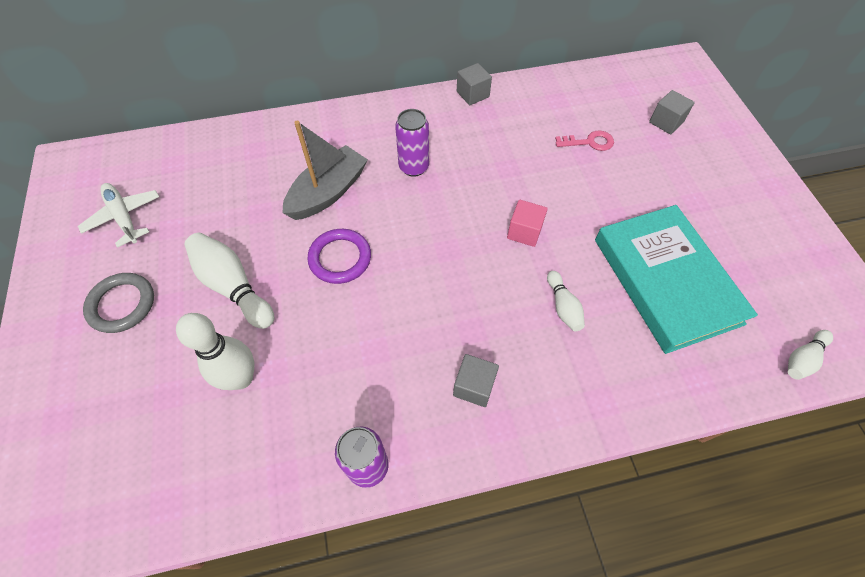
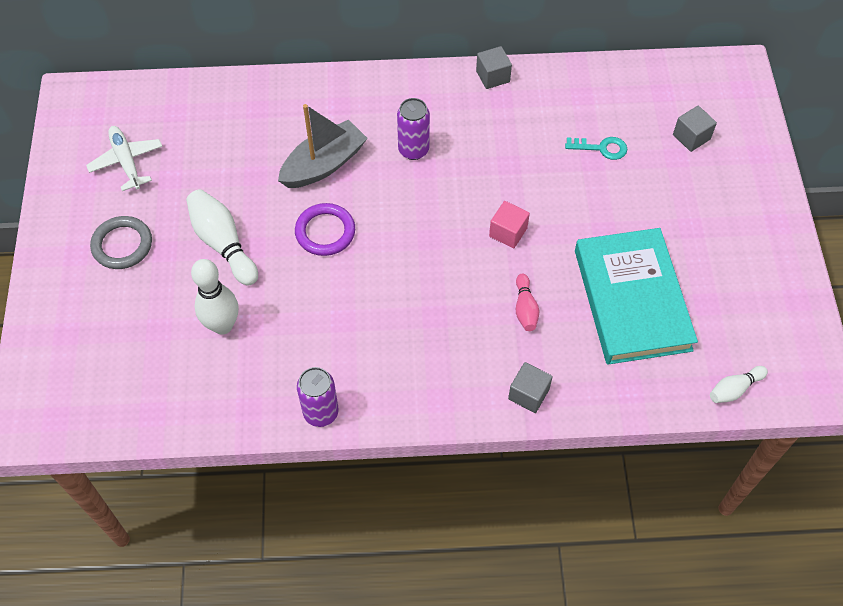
camera: 10 degrees right, 0 degrees up
(474, 386) = (425, 364): grey cube -> grey cube (528, 394)
(563, 306) = (525, 308): white bowling pin -> pink bowling pin
(589, 142) = (601, 148): pink key -> turquoise key

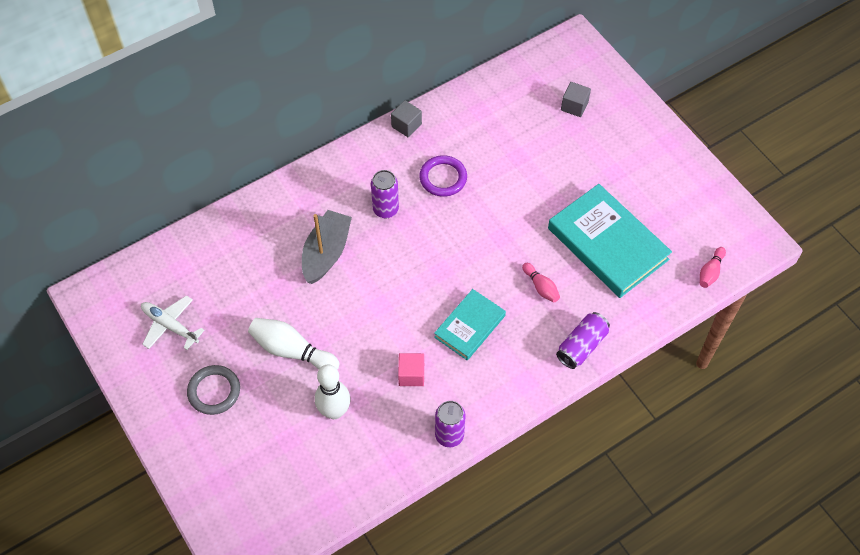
camera: 30 degrees left, 0 degrees up
(325, 232) = (362, 303): purple ring -> purple ring (443, 178)
(420, 311) = (469, 326): none -> turquoise book
(508, 232) = (493, 238): pink cube -> pink cube (411, 375)
(528, 394) = (581, 346): grey cube -> purple can
(601, 148) = (518, 144): turquoise key -> none
(734, 389) = (710, 272): white bowling pin -> pink bowling pin

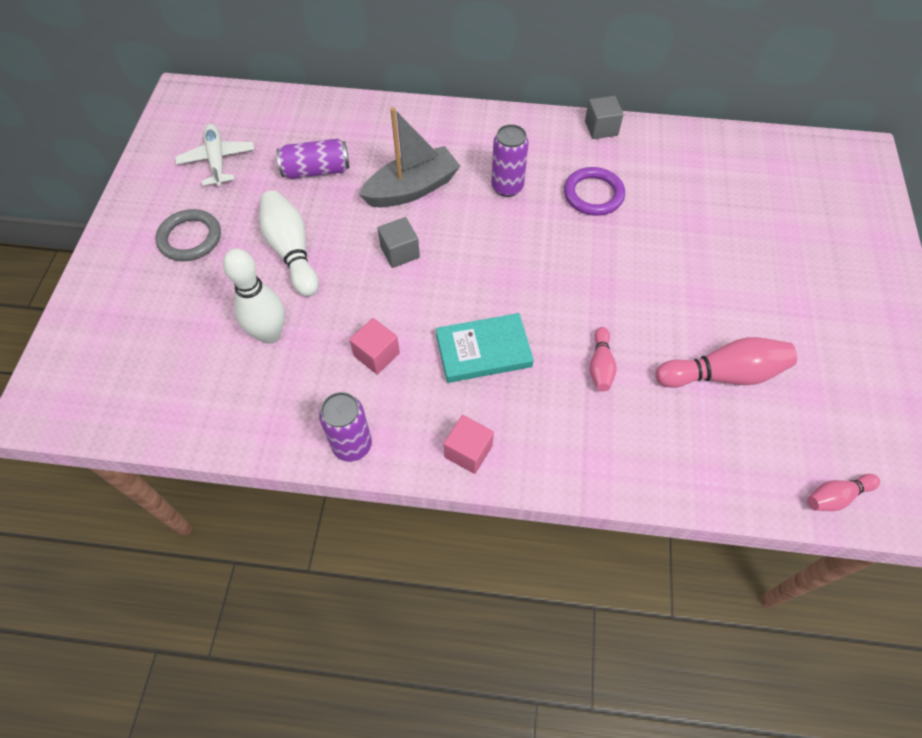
camera: 40 degrees right, 0 degrees up
(514, 389) = (468, 451): none -> pink cube
(574, 106) = (806, 213): grey cube -> grey cube (400, 252)
(581, 346) = (590, 462): purple can -> purple can (316, 170)
(607, 244) = (723, 374): turquoise book -> pink bowling pin

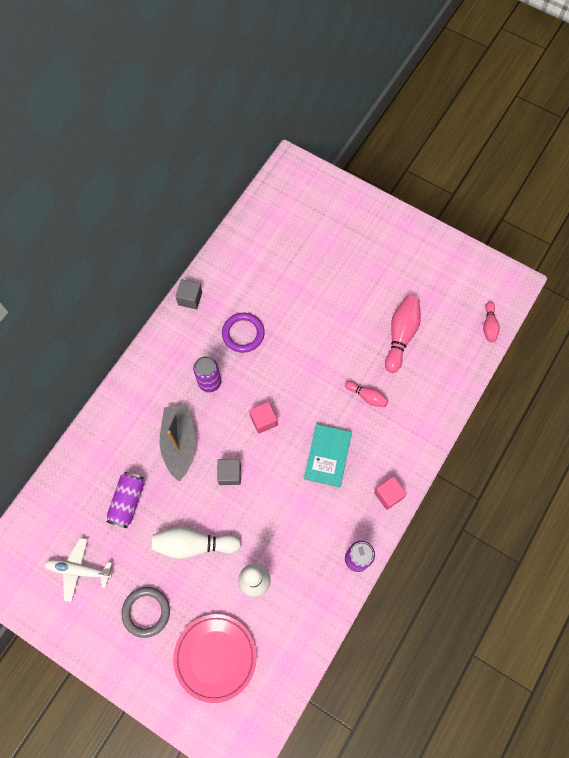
camera: 65 degrees left, 10 degrees up
(155, 329) = (215, 657): none -> pink plate
(376, 355) = (301, 520): pink cube -> pink cube (263, 420)

